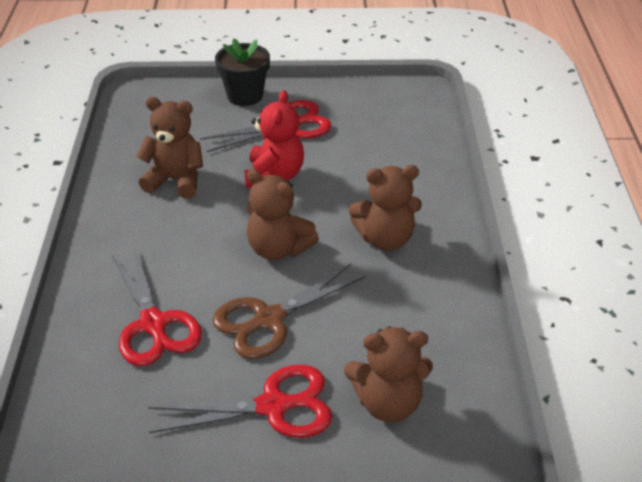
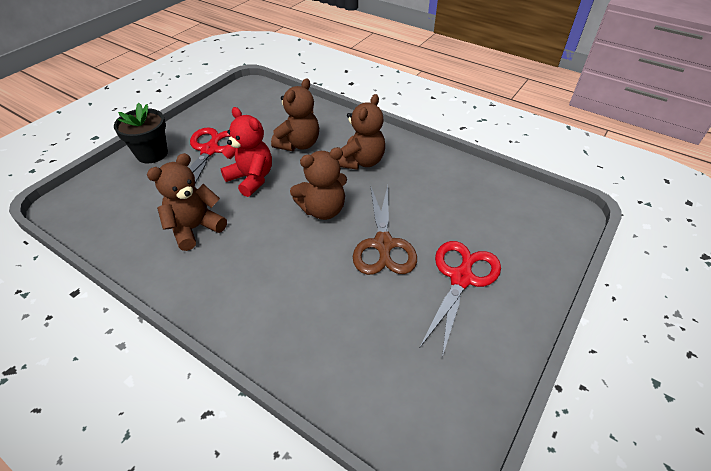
camera: 55 degrees left, 5 degrees up
(153, 324) = (334, 308): red scissors -> none
(388, 403) = (493, 225): brown teddy bear -> brown teddy bear (298, 144)

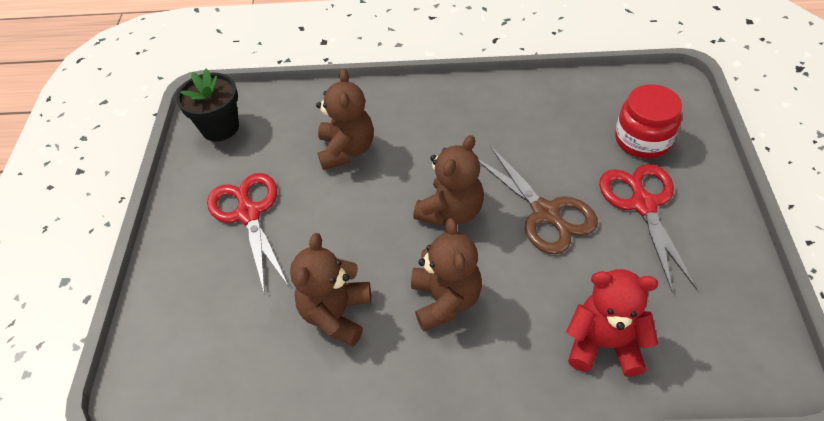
camera: 30 degrees left, 5 degrees up
(152, 154) = (178, 258): black flower pot -> black flower pot (220, 127)
(251, 179) = (337, 220): red teddy bear -> red teddy bear (604, 344)
(361, 161) = (435, 134): brown teddy bear -> brown teddy bear (445, 300)
(506, 236) = (643, 139): none -> red jar

